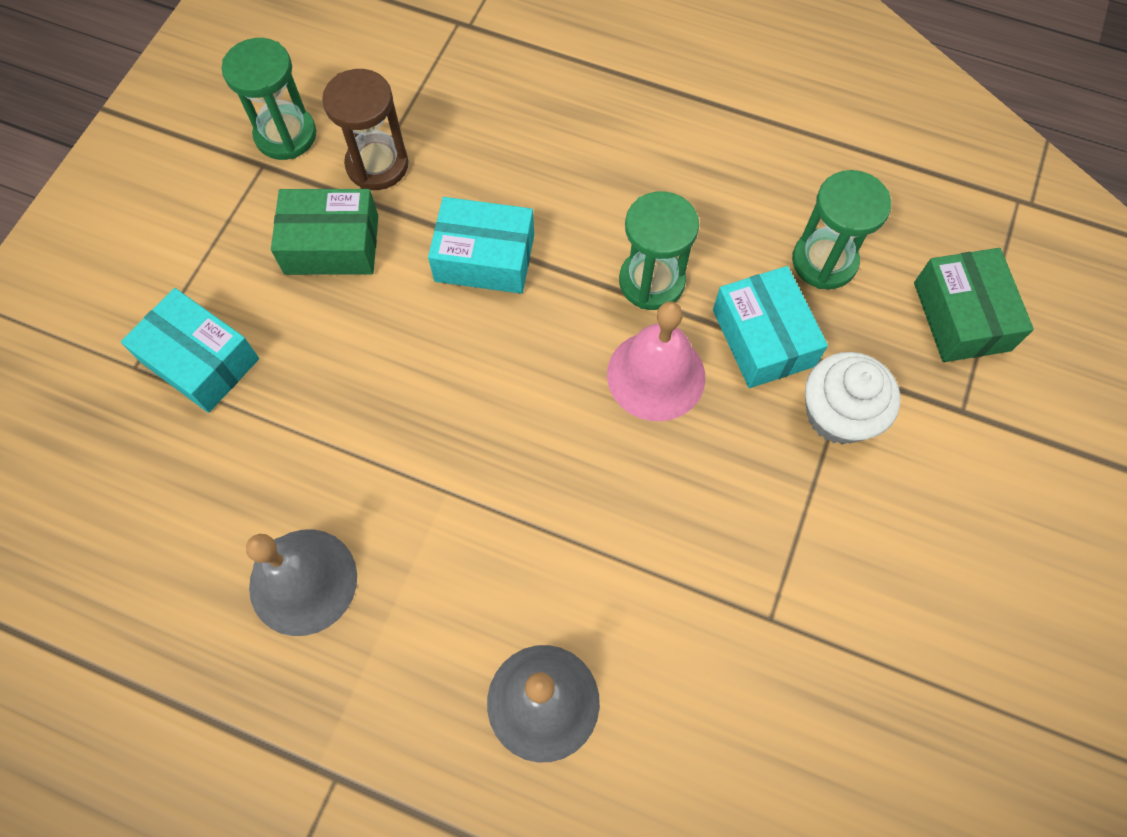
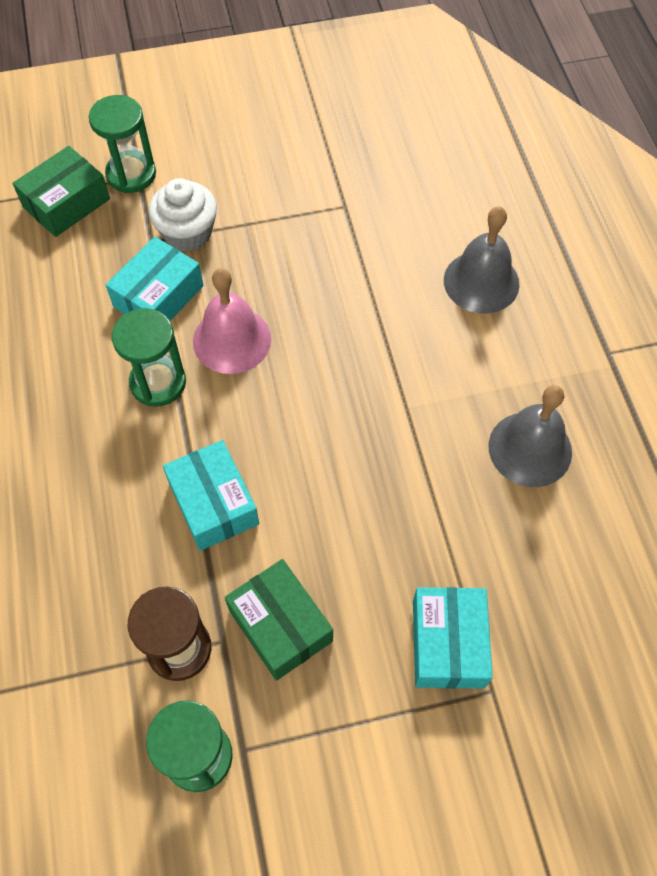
camera: 125 degrees left, 5 degrees down
(824, 261) = (70, 292): green hourglass -> green hourglass (131, 174)

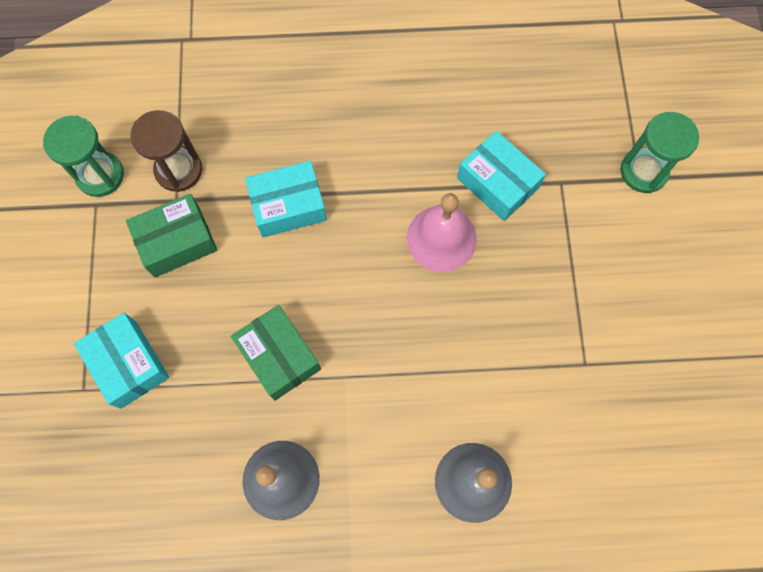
camera: 100 degrees right, 10 degrees up
(66, 203) = (613, 115): green box -> green box (279, 356)
(158, 382) = (408, 175): green hourglass -> none
(187, 233) = (566, 214): white cupcake -> none
(448, 643) = (128, 364): turquoise box -> turquoise box turned 45 degrees clockwise

